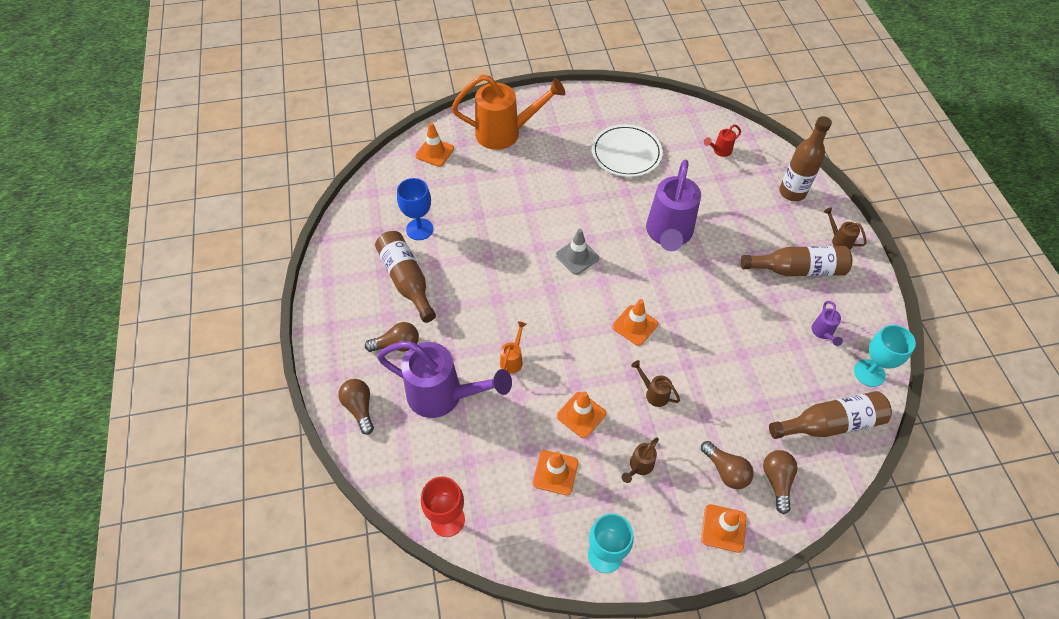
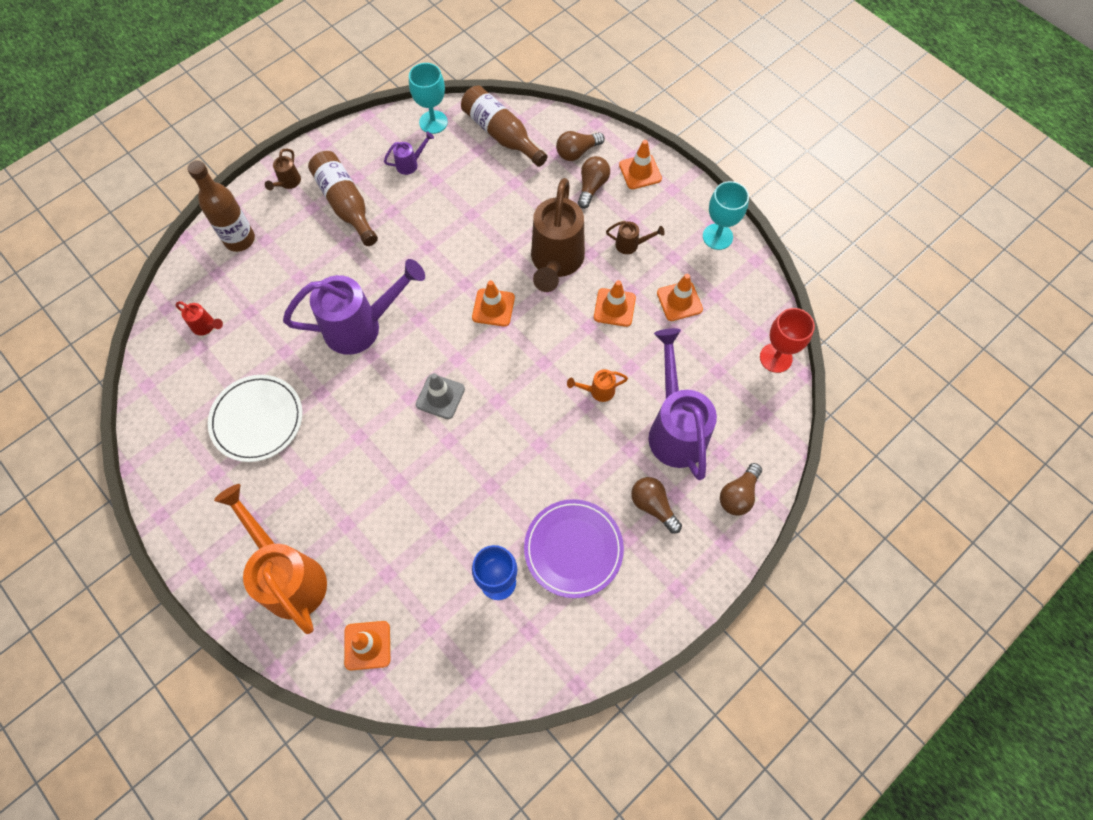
camera: 120 degrees left, 10 degrees up
(407, 280) = (573, 549): brown bottle -> purple plate
(653, 393) = (556, 263): brown watering can -> brown watering can, size x2.36

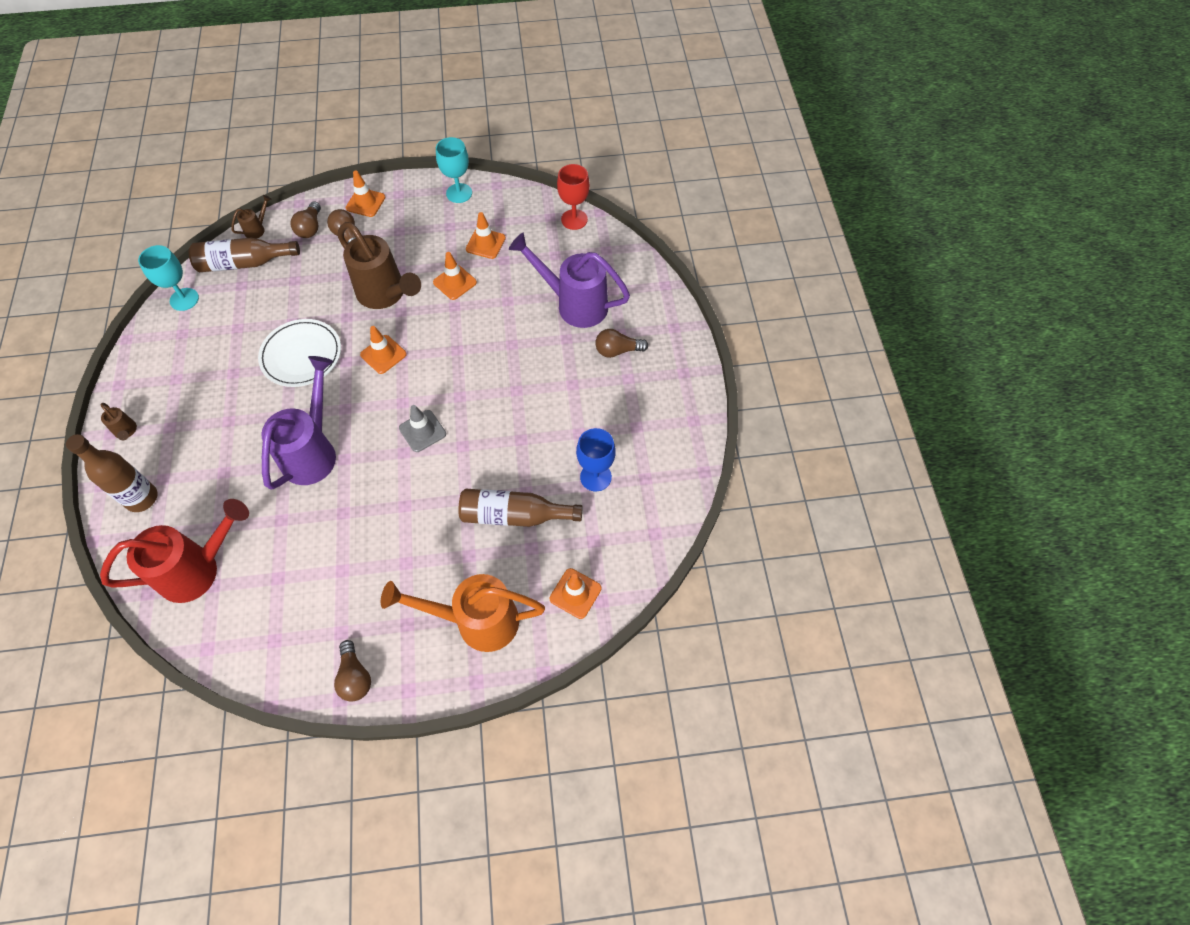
camera: 55 degrees left, 5 degrees down
(206, 327) = (199, 569): red watering can -> red watering can, size x2.36
(257, 419) = (322, 574): white plate -> white plate (301, 355)
(345, 204) = (192, 401): brown bottle -> brown bottle (514, 515)
(410, 164) = (205, 336): purple watering can -> none
(573, 549) = (609, 416): purple plate -> none
(597, 391) = (508, 331): orange watering can -> none
(631, 245) = (417, 243): brown watering can -> brown watering can (257, 229)
(738, 495) = (649, 299): brown light bulb -> brown light bulb (355, 677)

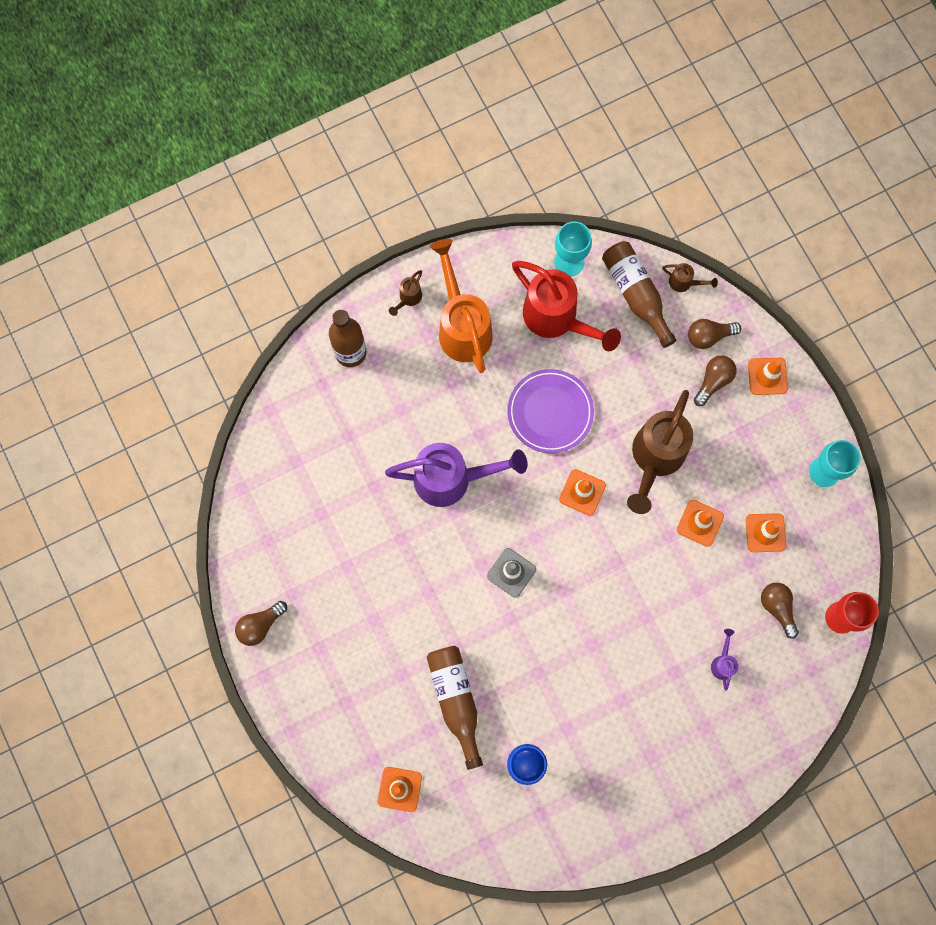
camera: 70 degrees right, 15 degrees up
(199, 569) = (305, 441): red watering can -> red watering can (557, 319)
(301, 355) = (550, 412): white plate -> purple plate
(476, 621) = (343, 708): orange watering can -> orange watering can (462, 326)
(574, 304) = (722, 662): purple watering can -> purple watering can, size x0.42
(617, 350) = (681, 732): brown light bulb -> brown light bulb (777, 608)

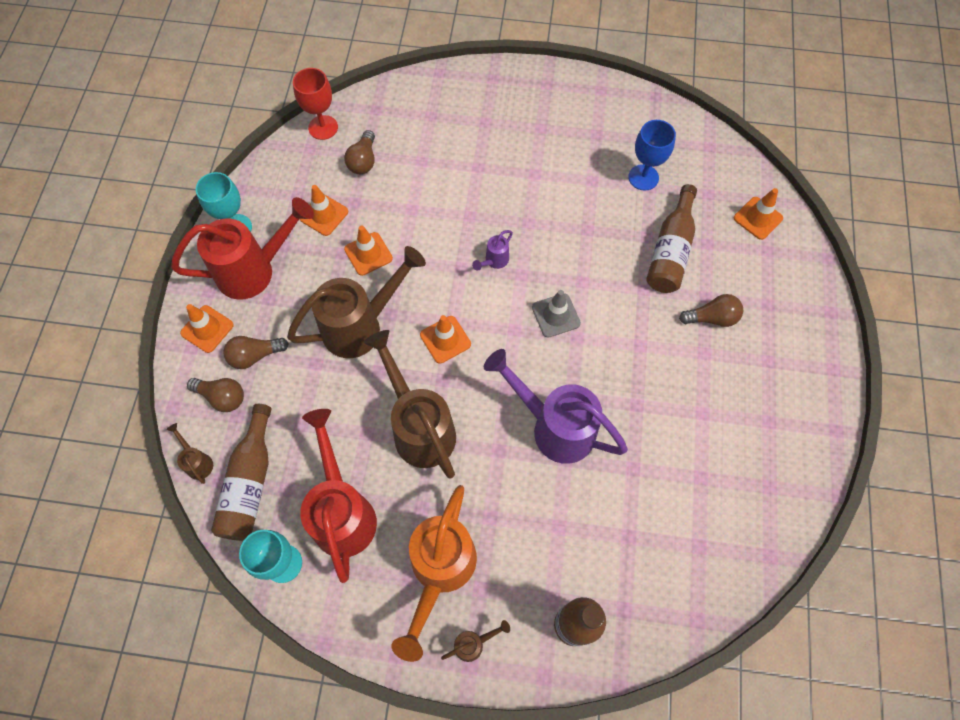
camera: 145 degrees left, 10 degrees down
(260, 625) = (816, 414): brown light bulb -> brown light bulb (712, 318)
(550, 412) = (419, 427): purple plate -> brown watering can
(722, 662) = (436, 152): purple watering can -> purple watering can (494, 261)
(775, 447) = (255, 270): none -> red watering can

